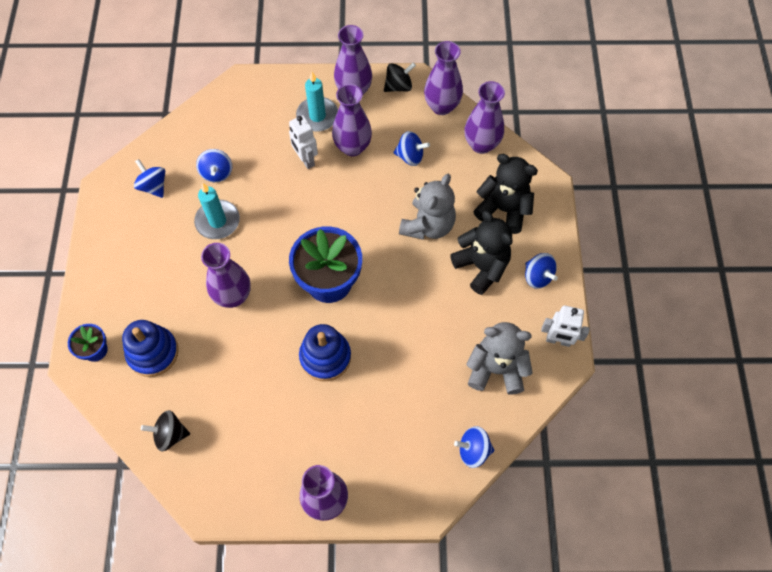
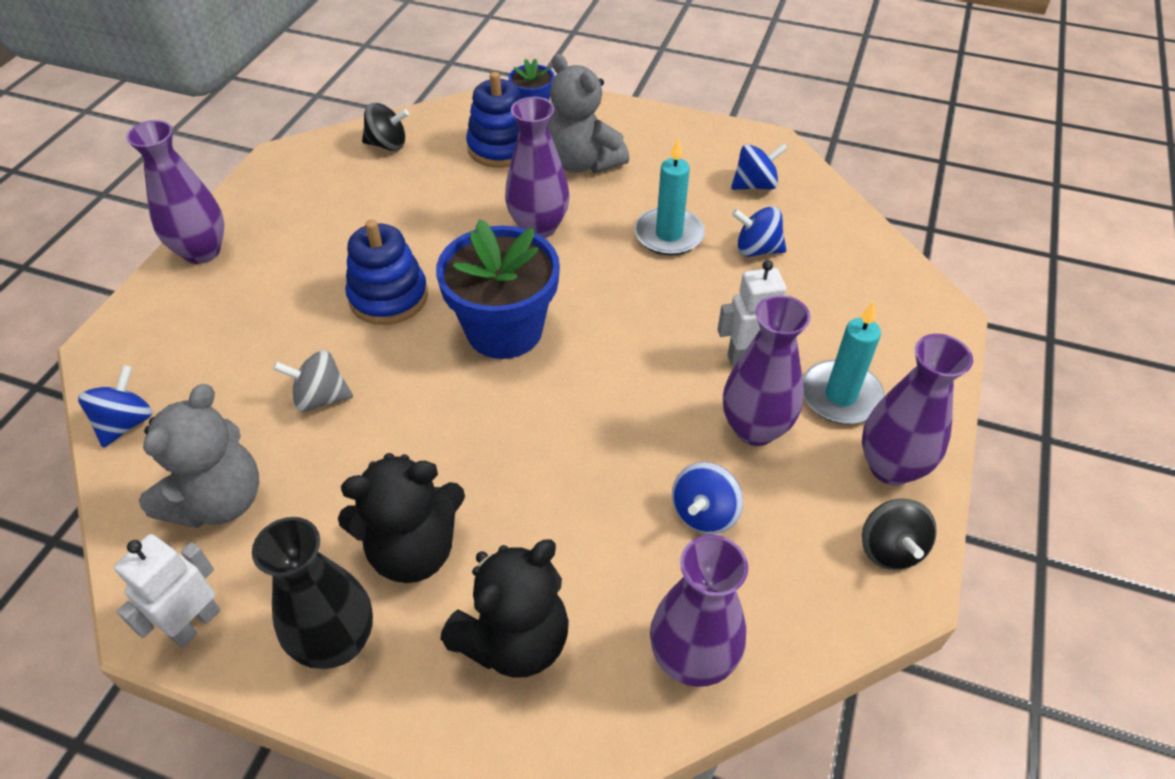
camera: 110 degrees right, 15 degrees down
(170, 434) = (388, 145): black spinning top -> black spinning top turned 75 degrees clockwise
(414, 355) = (320, 398): none -> grey spinning top
(428, 225) = (540, 493): grey teddy bear -> grey teddy bear (583, 163)
(441, 106) = (818, 615): purple vase -> none
(537, 277) = (337, 642): blue spinning top -> black vase

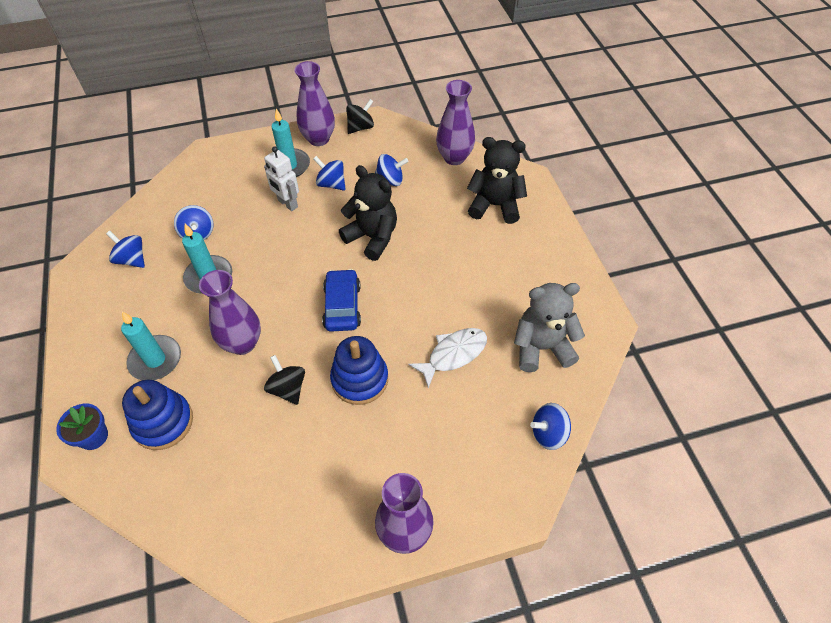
camera: 125 degrees left, 5 degrees up
(195, 623) = (592, 306): white robot -> none
(320, 398) = (453, 354): grey spinning top -> white fish
(337, 642) = (549, 255): black vase -> none
(388, 145) = (202, 507): black spinning top -> black spinning top (288, 388)
(413, 550) = (492, 258): black teddy bear -> black teddy bear (372, 237)
(504, 330) = (342, 306): blue flower pot -> blue car
(583, 163) = (155, 360): grey teddy bear -> turquoise candle
(755, 429) = (331, 184): purple vase -> blue spinning top

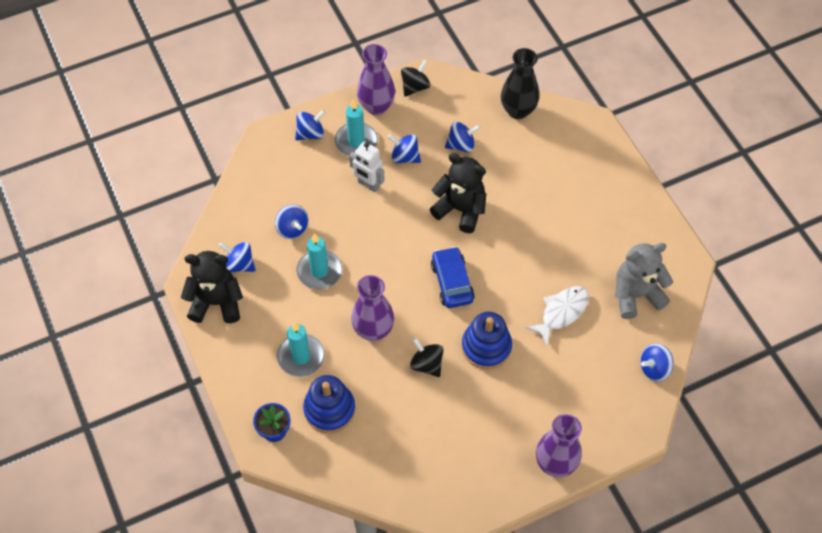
camera: 10 degrees left, 5 degrees up
(248, 154) = (310, 133): none -> blue spinning top
(454, 158) = (518, 110): purple vase -> black vase
(495, 205) = (568, 159): black teddy bear -> black teddy bear (216, 302)

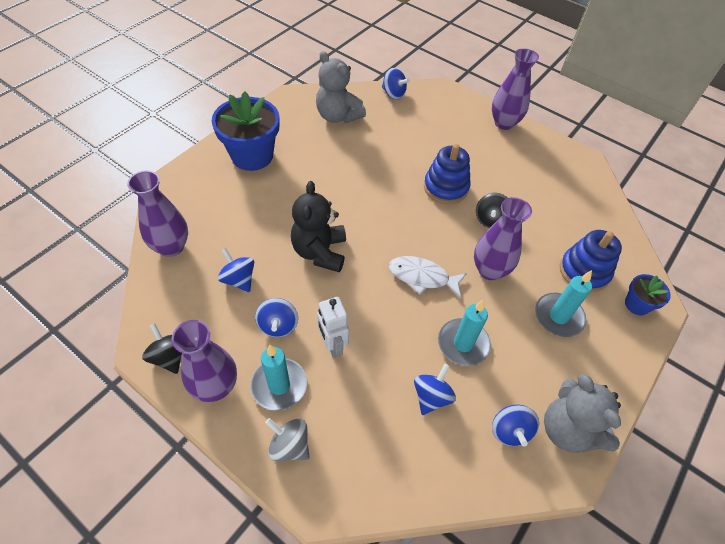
camera: 120 degrees left, 5 degrees down
(216, 302) = (568, 429): black teddy bear -> grey teddy bear
(310, 133) = (289, 445): blue spinning top -> grey spinning top
(368, 185) = (332, 345): white robot -> white robot turned 150 degrees clockwise
(415, 87) = (169, 357): black spinning top -> black spinning top turned 45 degrees clockwise
(452, 282) = (402, 230): blue car -> none
(518, 110) = (171, 247): black vase -> purple vase
(561, 312) = (382, 152): white fish -> white fish (422, 277)
(605, 198) = (252, 155): none -> blue flower pot

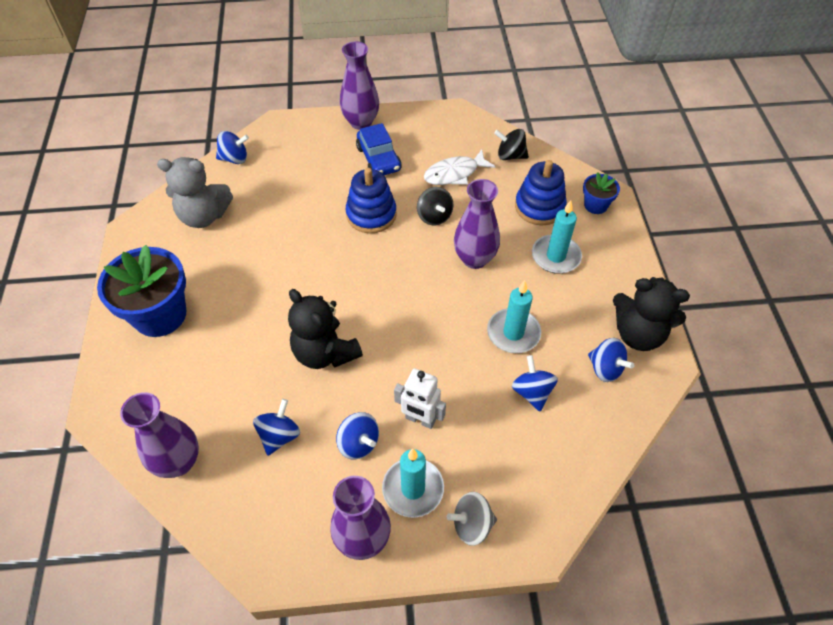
camera: 40 degrees left, 0 degrees up
(169, 357) = (293, 554): black spinning top -> black spinning top (510, 156)
(239, 279) = (279, 435): blue spinning top -> blue spinning top turned 105 degrees clockwise
(422, 277) = (430, 305): white fish -> white fish (454, 174)
(491, 155) = (378, 159): none -> blue car
(568, 429) = (638, 334): grey teddy bear -> black teddy bear

